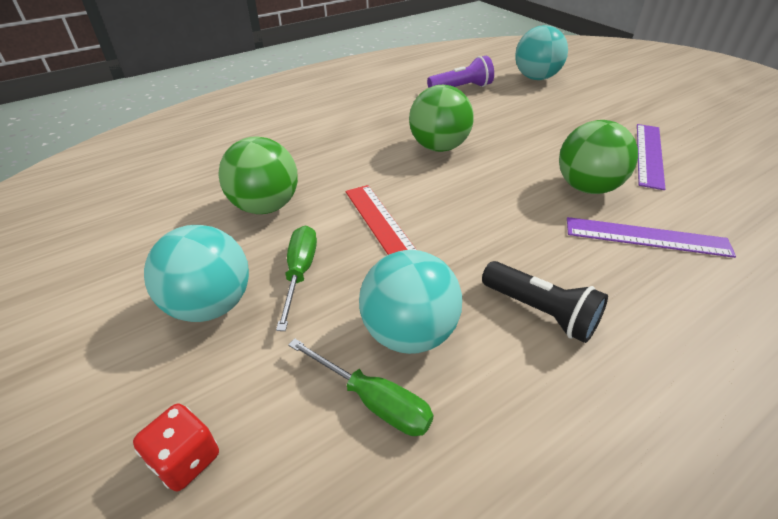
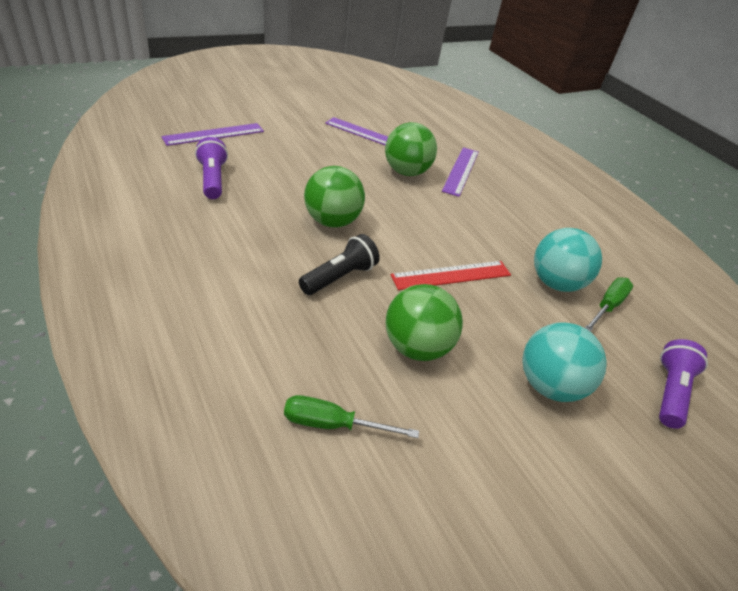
camera: 90 degrees left, 0 degrees up
(186, 459) = (670, 392): red dice -> purple flashlight
(300, 273) = (507, 329): green screwdriver -> green screwdriver (333, 424)
(535, 78) = (214, 134): turquoise ball -> purple ruler
(540, 312) = (529, 228): black flashlight -> black flashlight (339, 277)

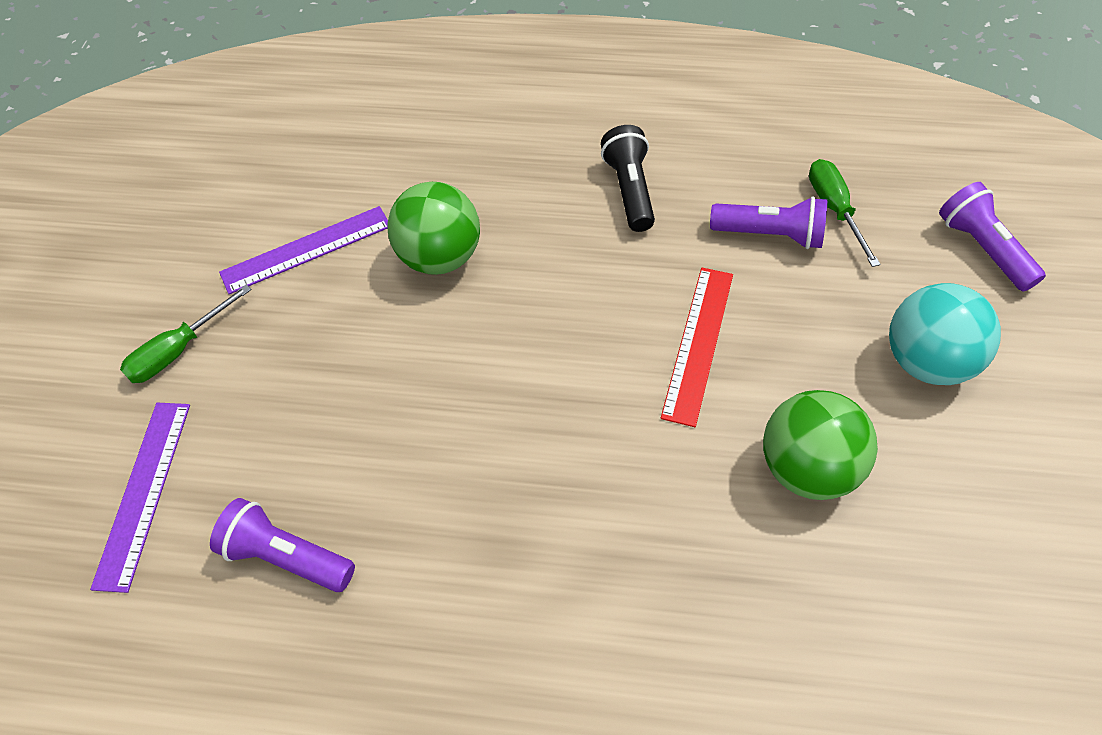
camera: 45 degrees left, 15 degrees up
(332, 221) = (503, 430): green ball -> none
(333, 424) = (891, 639): green screwdriver -> green screwdriver (179, 350)
(339, 277) = (633, 487): black flashlight -> black flashlight (630, 190)
(461, 171) = (480, 184): purple ruler -> none
(555, 283) = (770, 235): turquoise ball -> purple flashlight

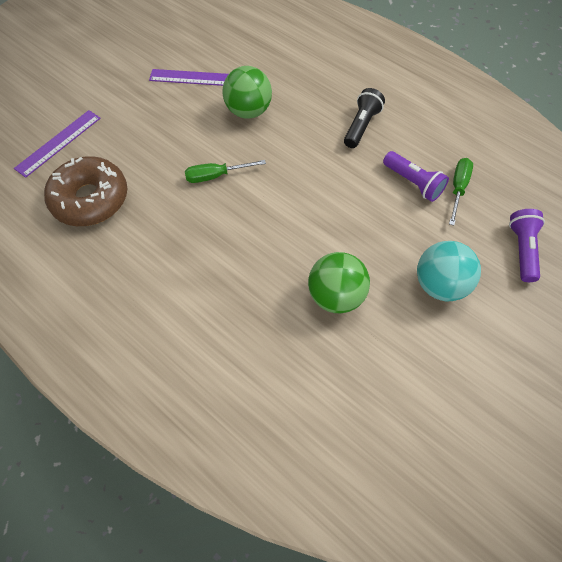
camera: 30 degrees right, 5 degrees up
(179, 350) = (113, 93): green screwdriver -> green screwdriver (216, 176)
(287, 556) = (90, 199): purple flashlight -> brown donut
(698, 343) = (333, 212): red ruler -> none

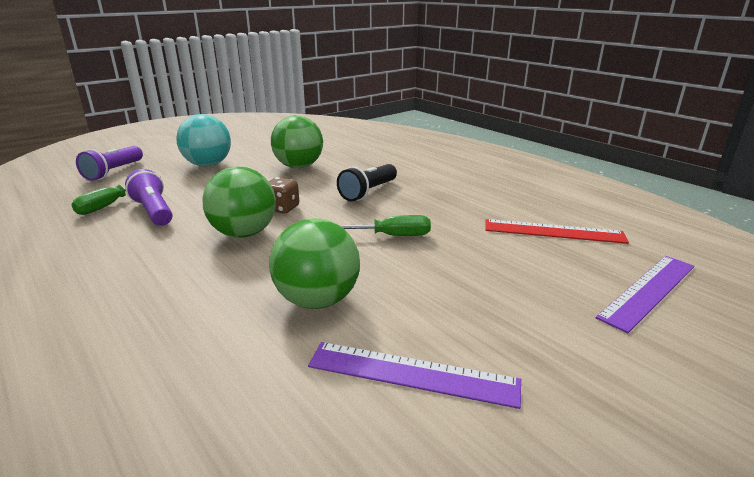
camera: 170 degrees left, 35 degrees down
(90, 199) = (553, 231): brown donut -> red ruler
(312, 202) = (282, 208): none -> brown dice
(323, 164) = (244, 233): none -> green ball
(361, 126) = (152, 263): black flashlight -> black flashlight (368, 192)

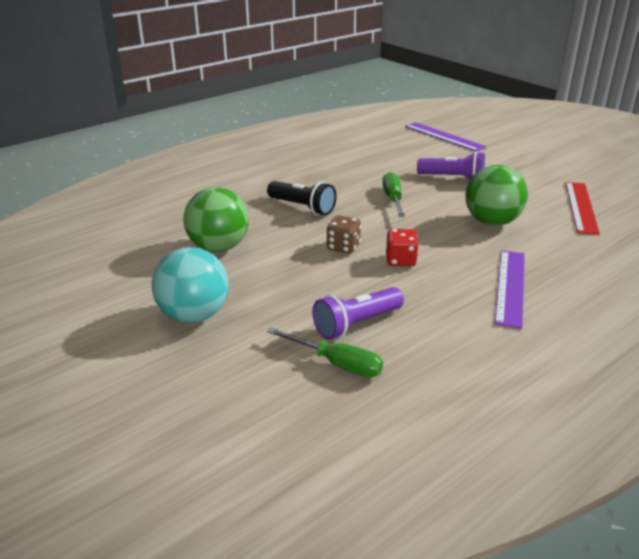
camera: 90 degrees left, 5 degrees up
(114, 172) = (207, 402): purple flashlight -> purple flashlight (453, 178)
(244, 233) = (400, 260): green ball -> red dice
(412, 374) = (545, 195): purple ruler -> purple ruler (510, 287)
(553, 231) = (376, 148): red ruler -> red ruler (581, 207)

